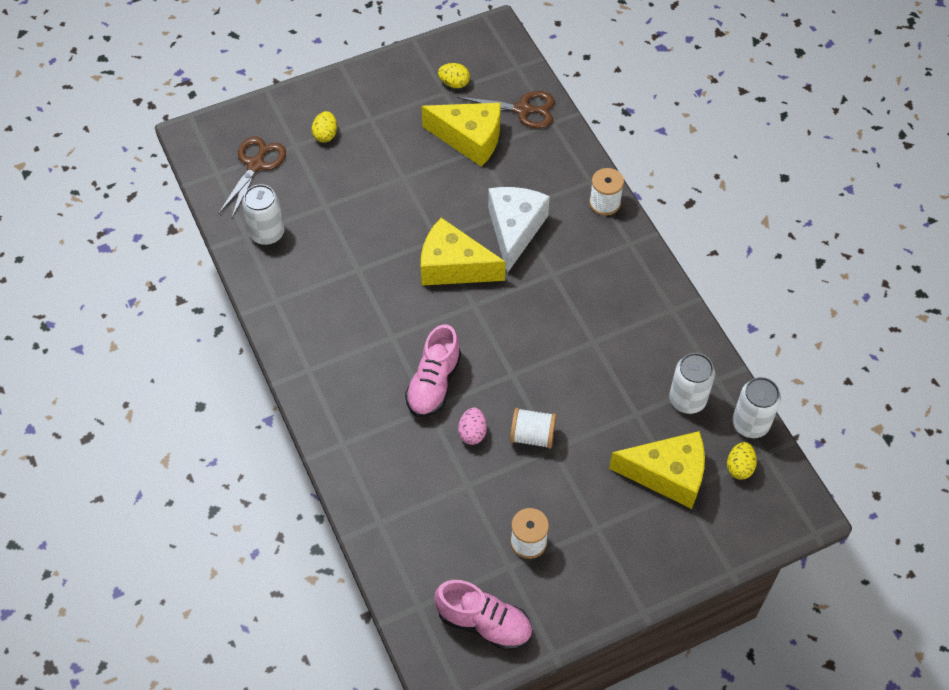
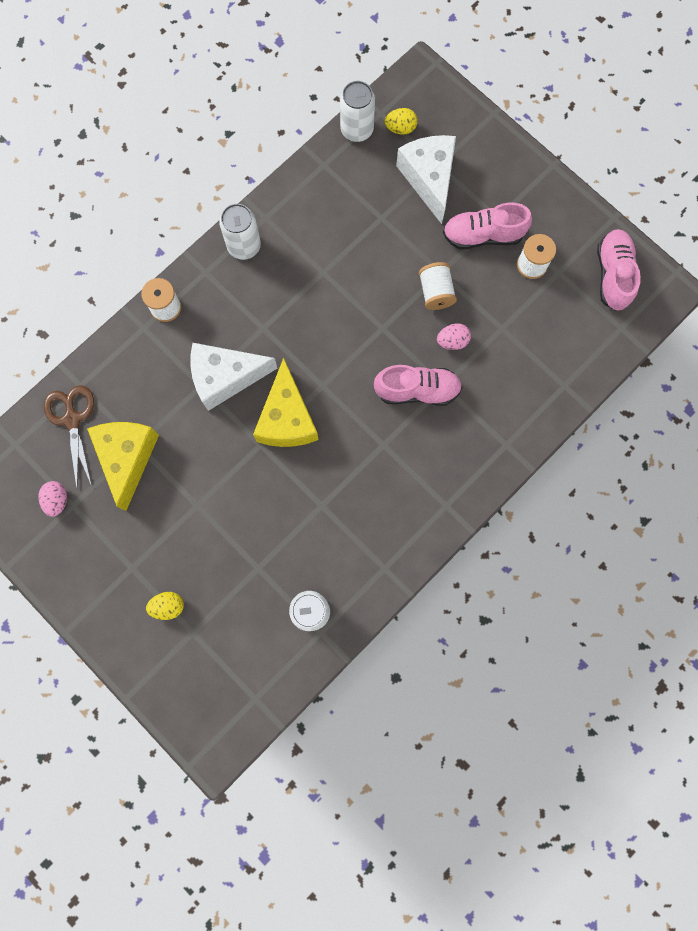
camera: 110 degrees left, 20 degrees up
(255, 165) = (231, 662): brown scissors -> none
(454, 83) = (57, 500): yellow egg -> pink egg
(581, 504) = (482, 235): none -> pink shoe
(667, 475) = (429, 179): yellow cheese -> white cheese
(687, 399) = (352, 182): white can -> white can (244, 246)

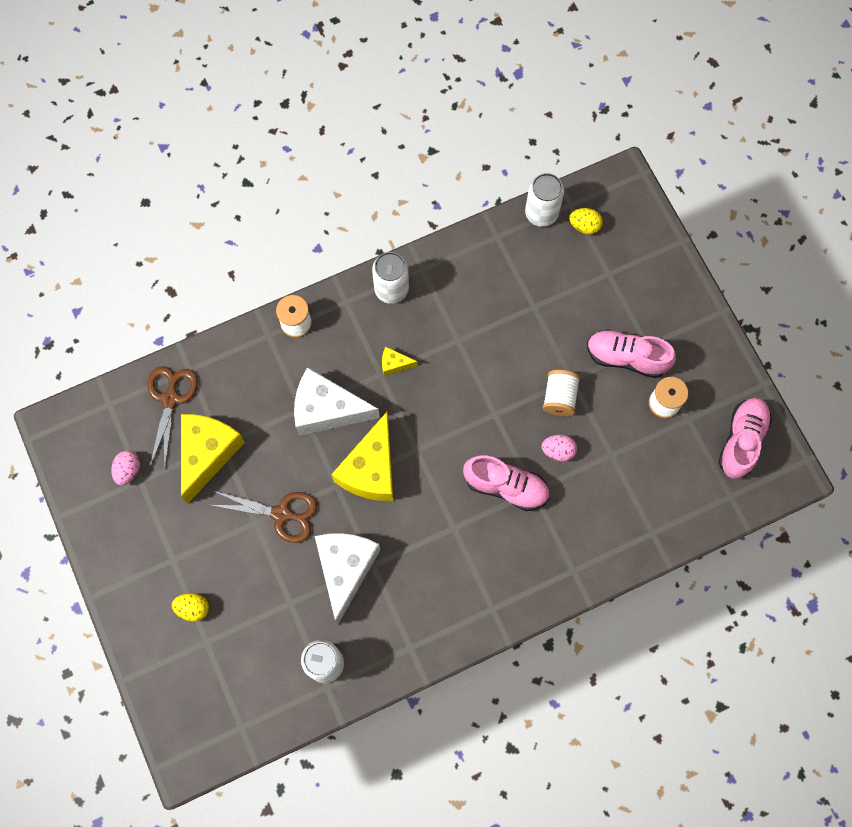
camera: 20 degrees right, 5 degrees down
(218, 489) = (281, 514): none -> brown scissors
(272, 314) = (394, 364): none -> yellow cheese
(429, 179) = (594, 285): white cheese -> white cheese (345, 569)

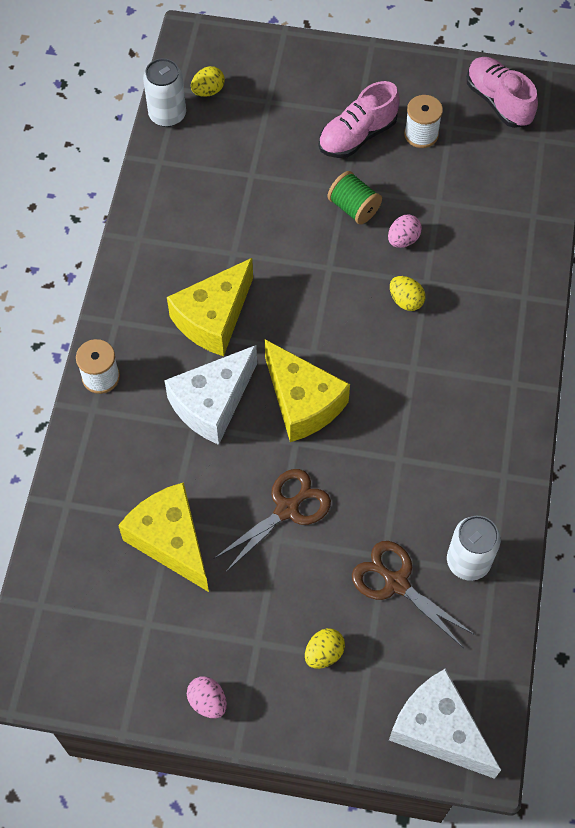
camera: 55 degrees left, 10 degrees down
(128, 470) = (128, 629): pink egg -> pink egg (208, 701)
(170, 399) = (84, 541): brown scissors -> brown scissors (396, 583)
(345, 569) = (386, 485): white cheese -> white cheese (438, 730)
(391, 289) = (137, 275): white can -> none
(394, 364) = (213, 318): yellow cheese -> yellow cheese, size x2.31
(506, 486) = (406, 301): pink shoe -> yellow egg
(559, 397) = (353, 208): white spool -> green spool

